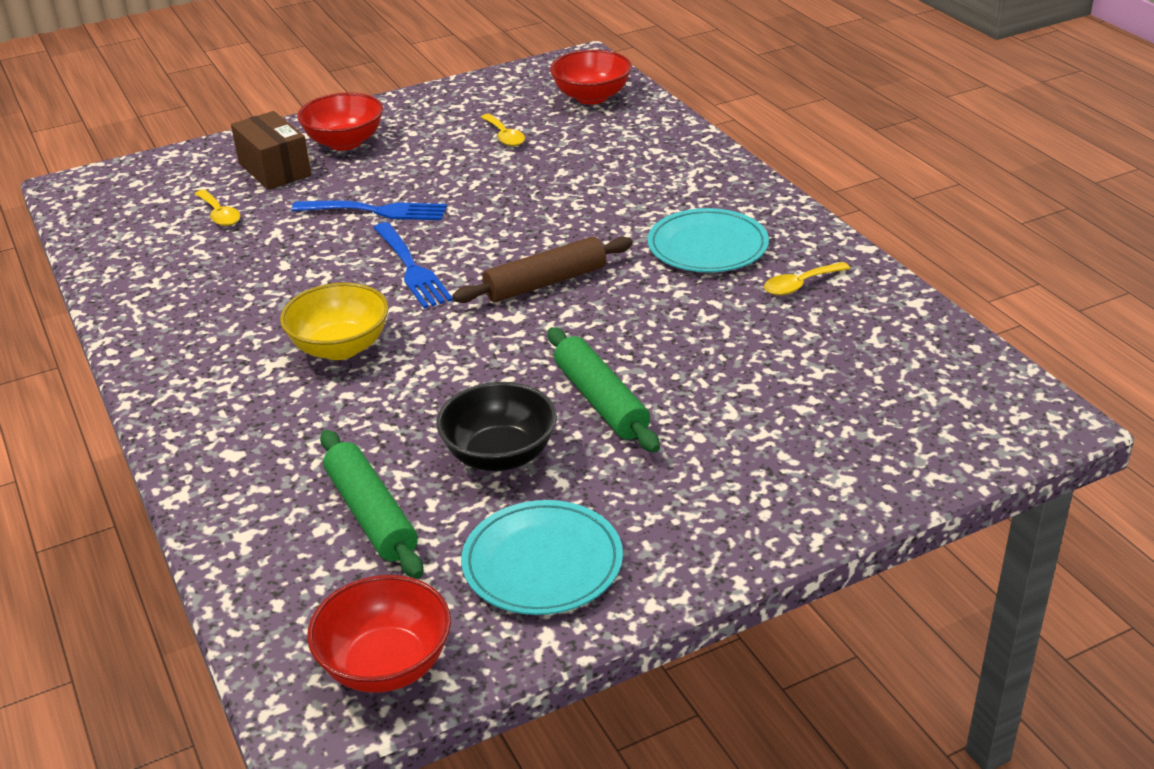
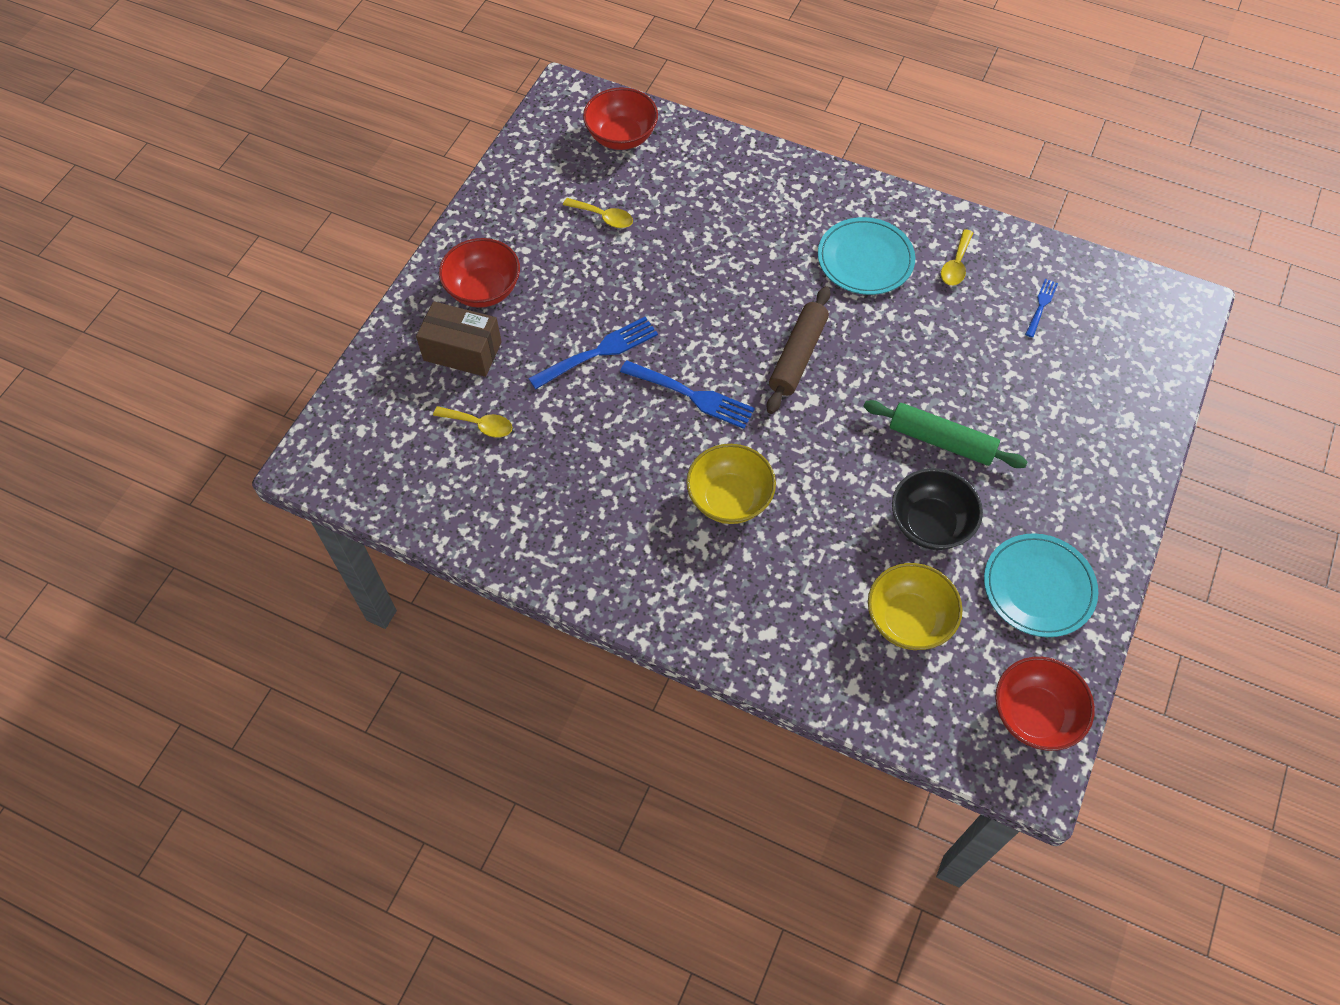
camera: 40 degrees left, 25 degrees up
(371, 515) = (908, 620): green rolling pin -> yellow bowl
(856, 351) = (1041, 306): none -> blue fork

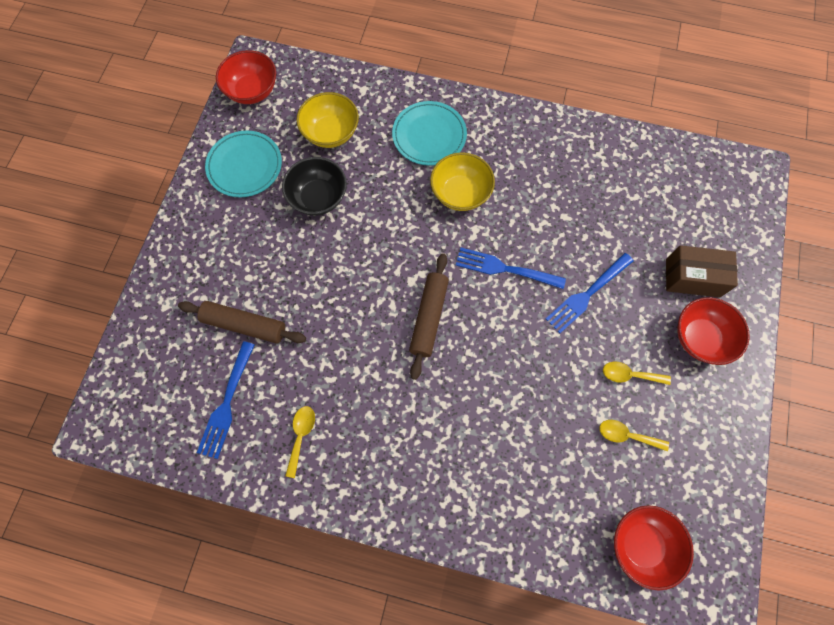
camera: 170 degrees right, 10 degrees up
(479, 425) = (654, 219): yellow spoon -> yellow spoon (629, 375)
(865, 259) = (383, 428): turquoise plate -> turquoise plate (429, 135)
(941, 441) = (311, 262): green rolling pin -> none
(1025, 381) = (244, 325): none -> brown rolling pin
(1041, 306) = (227, 402): blue fork -> blue fork, size x1.78

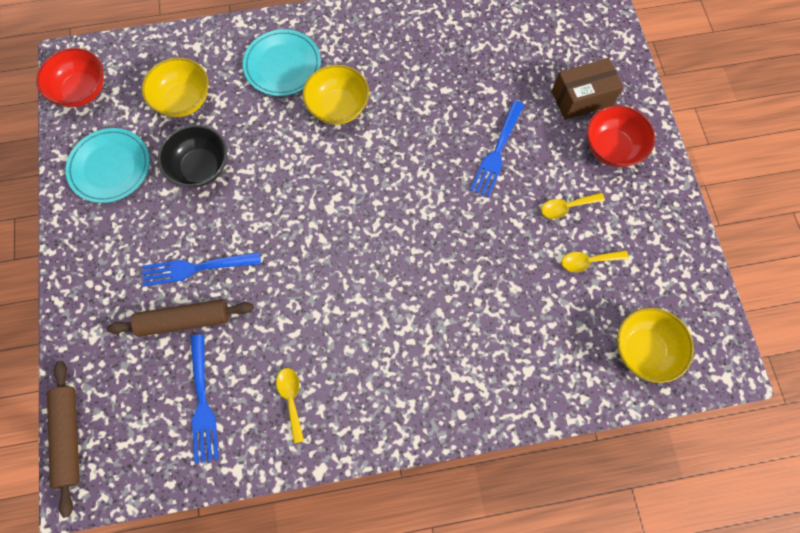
camera: 25 degrees left, 0 degrees up
(429, 317) = (362, 235): brown rolling pin -> brown rolling pin (69, 437)
(506, 269) = (413, 160): blue fork -> blue fork (197, 267)
(642, 544) = (643, 350): red bowl -> yellow bowl

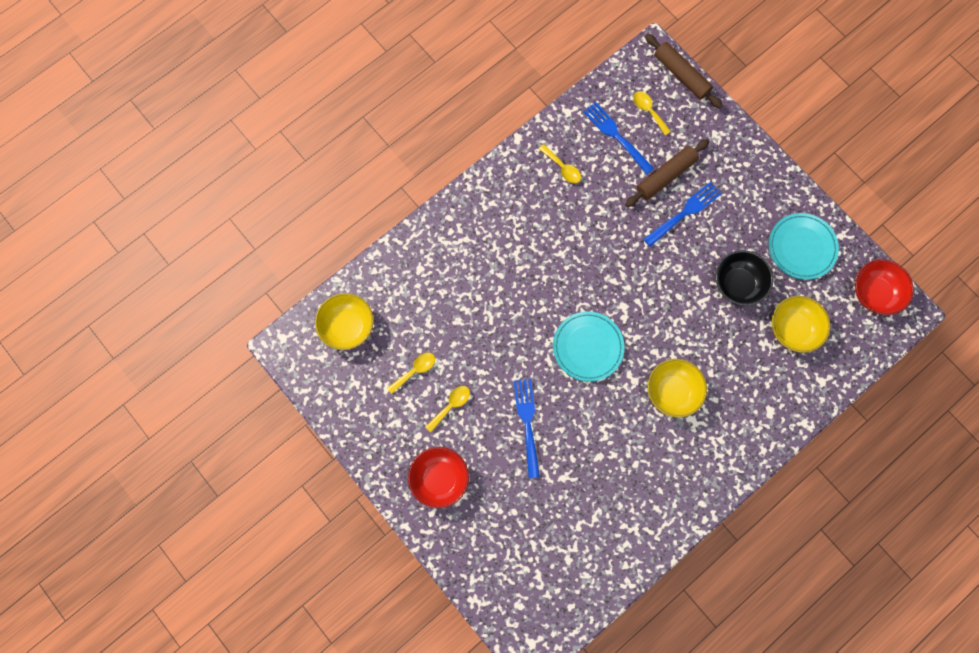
camera: 150 degrees right, 5 degrees up
(143, 412) = (648, 111): none -> yellow spoon
(282, 65) = (741, 404): turquoise plate -> turquoise plate (588, 347)
(581, 98) = (485, 513): brown box -> none

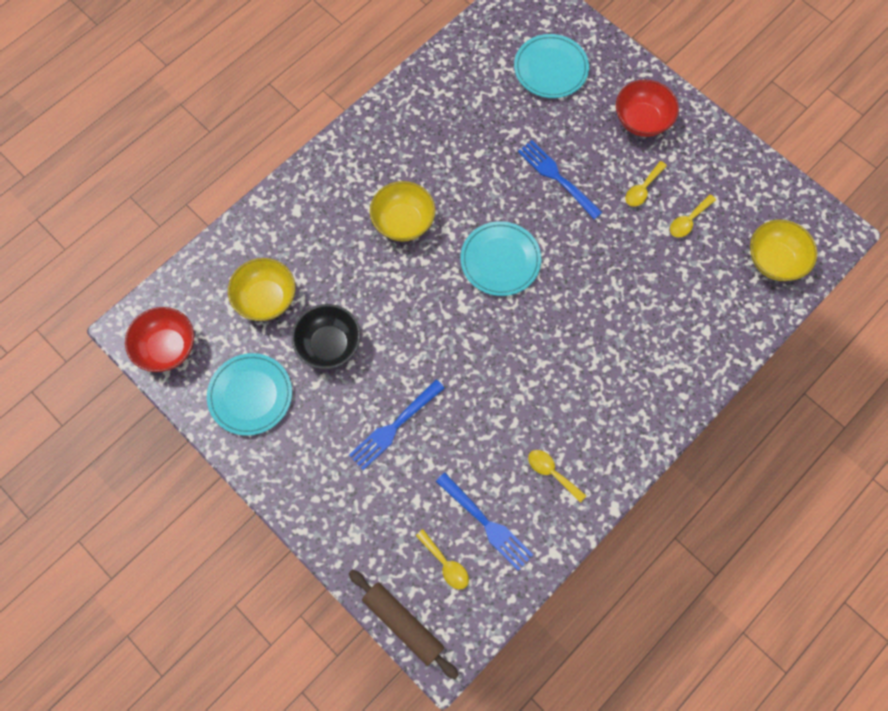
camera: 175 degrees right, 5 degrees down
(520, 546) = (550, 69): none -> turquoise plate
(527, 424) = (557, 178): blue fork -> blue fork turned 150 degrees clockwise
(665, 176) = (419, 473): brown rolling pin -> none

